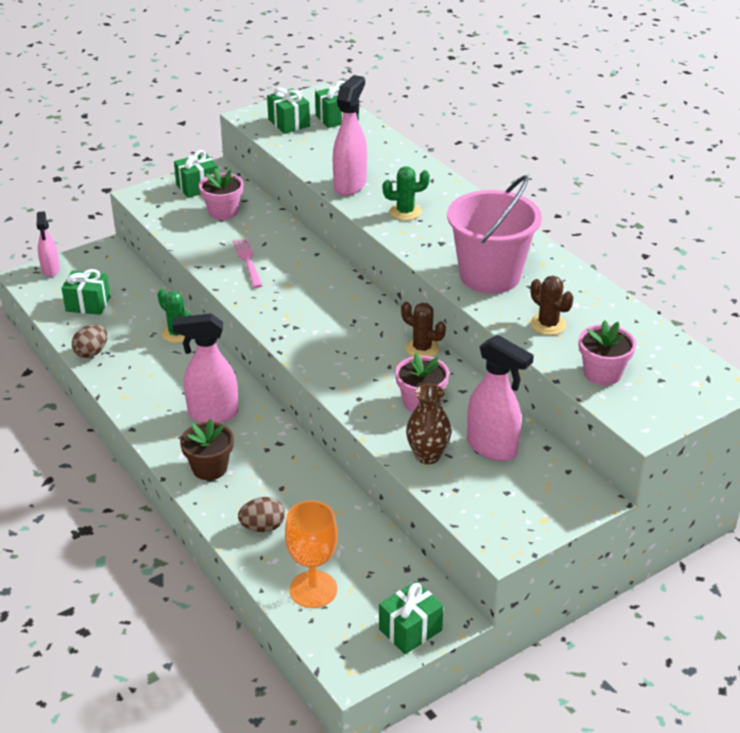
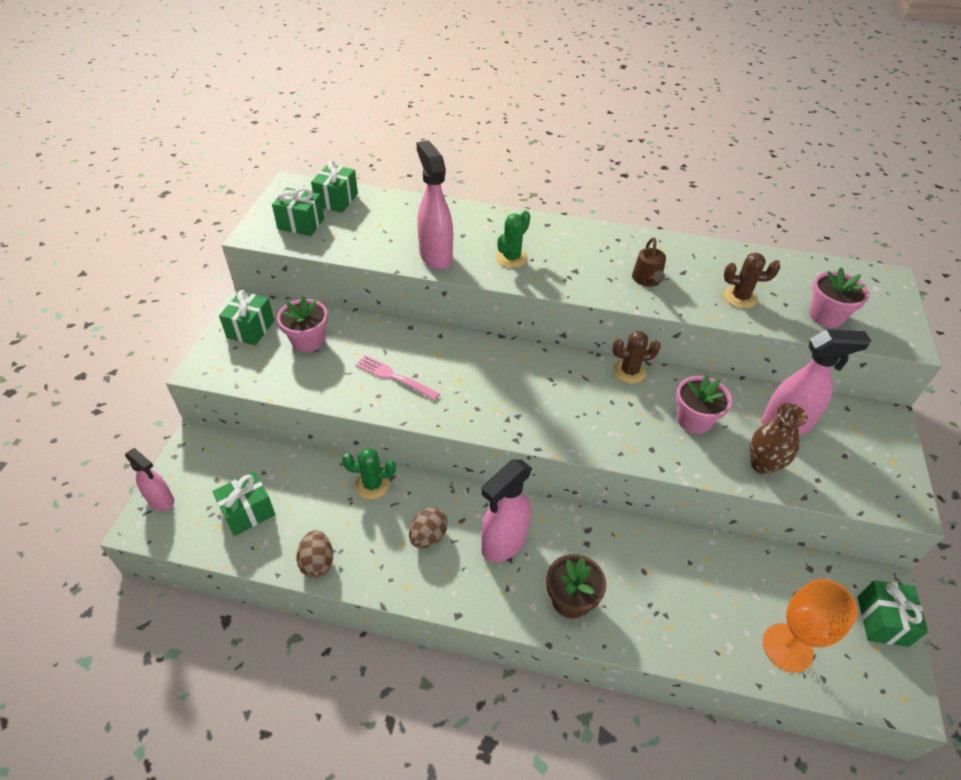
camera: 45 degrees left, 10 degrees up
(262, 527) = (681, 622): brown egg -> brown egg (428, 536)
(490, 275) = (647, 279): pink bucket -> brown watering can

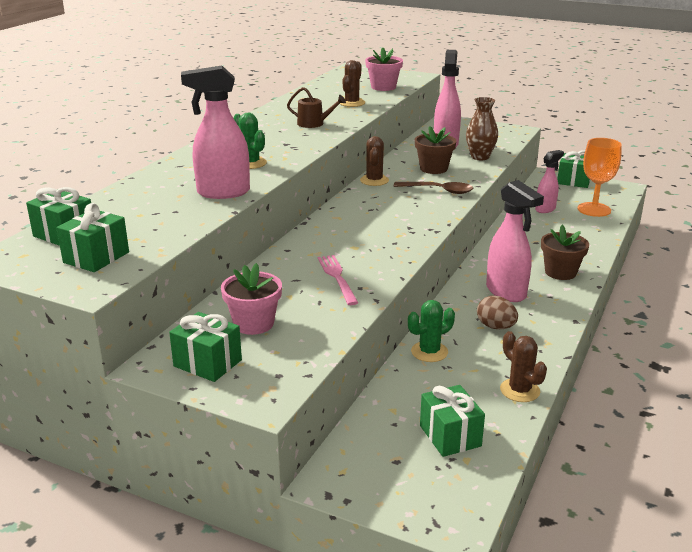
camera: 75 degrees left, 20 degrees down
(161, 500) = (420, 509): pink spray bottle -> pink spray bottle (545, 209)
(317, 562) = (519, 390): brown egg -> brown cactus
(372, 485) = (429, 352): green cactus -> green cactus turned 45 degrees clockwise
(394, 377) = (337, 277): pink fork -> pink fork turned 120 degrees clockwise
(627, 431) = (438, 190): none -> brown spoon
(694, 420) = (433, 168): pink flower pot -> brown flower pot

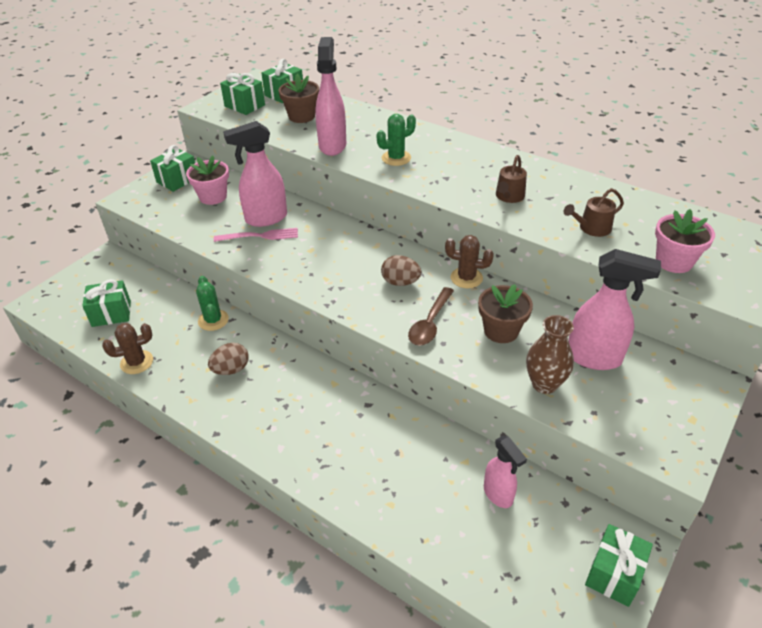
camera: 100 degrees right, 15 degrees up
(352, 103) = (592, 228): brown cactus -> brown watering can
(391, 204) = (400, 282): none -> brown egg
(506, 292) = (288, 393): pink spray bottle -> pink spray bottle (265, 218)
(560, 272) = (316, 453): brown flower pot -> brown flower pot (301, 116)
(594, 209) = (494, 560): orange goblet -> none

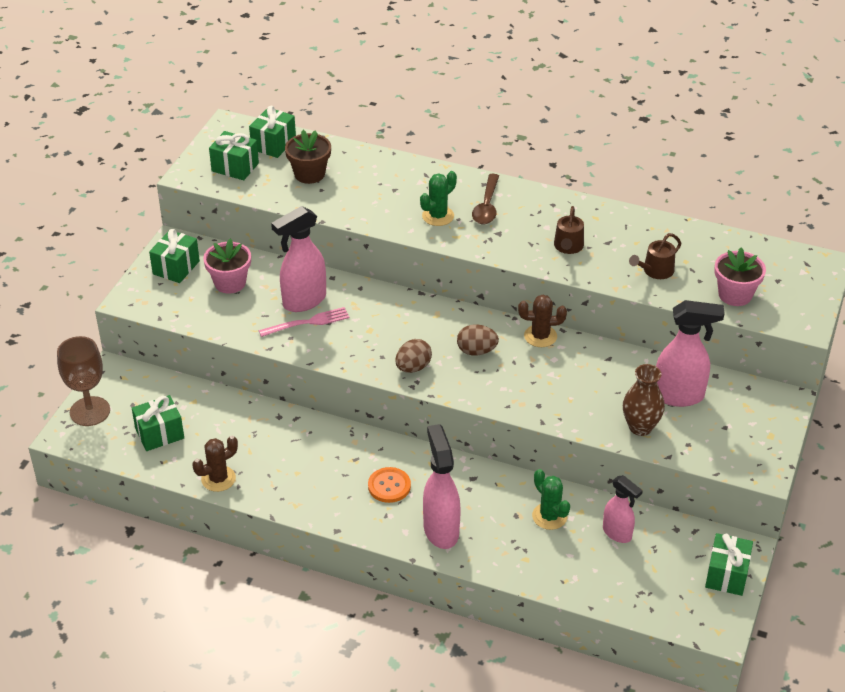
camera: 15 degrees left, 0 degrees up
(68, 286) = (90, 411): none -> brown goblet
(213, 320) = (276, 422): green cactus -> green cactus (549, 516)
(231, 369) = (321, 469): brown egg -> brown egg (413, 367)
(285, 397) = (389, 486): none -> orange button
(332, 145) = (362, 209): pink spray bottle -> pink spray bottle (441, 530)
(430, 323) = (520, 388): brown spoon -> brown spoon (487, 206)
(501, 331) = (589, 384): brown flower pot -> none

